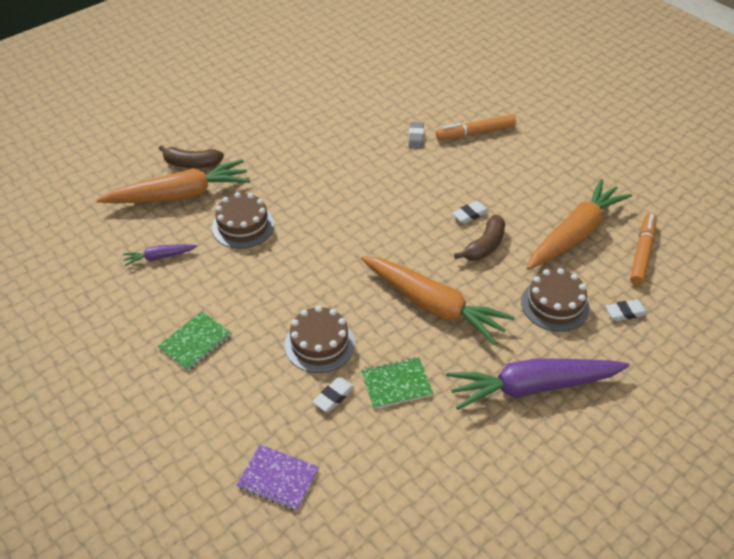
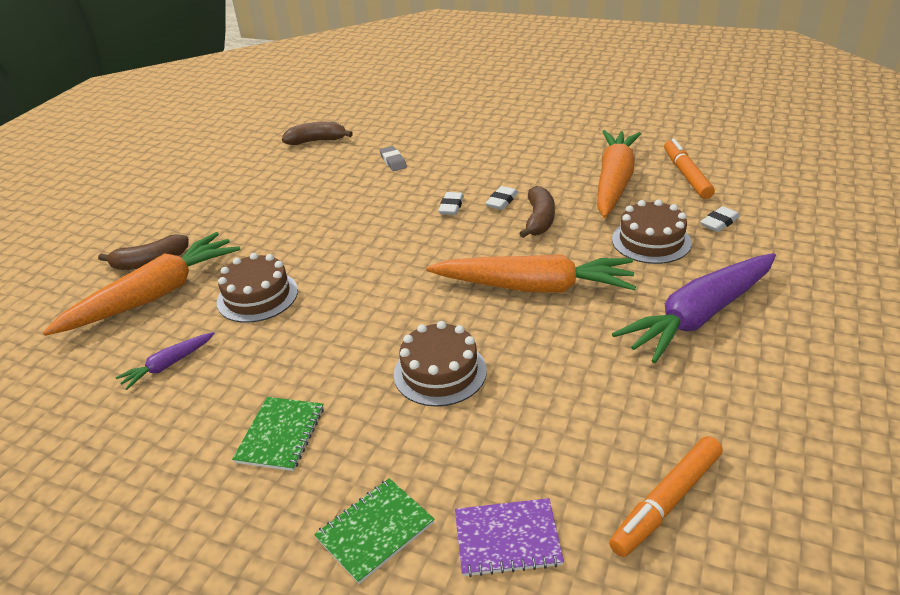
camera: 25 degrees left, 10 degrees down
(333, 396) = (500, 417): white eraser -> white eraser (451, 207)
(372, 90) = (317, 141): none -> brown banana
(396, 384) = (560, 373): green notebook -> green notebook (375, 531)
(475, 133) = (449, 140): orange marker -> orange marker (666, 502)

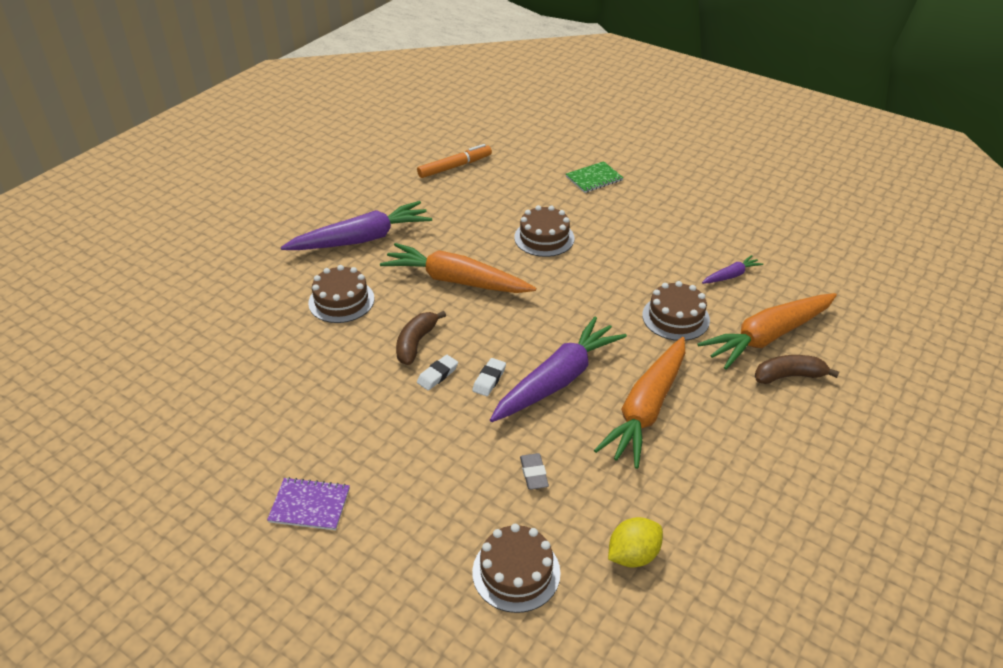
camera: 170 degrees left, 5 degrees up
(280, 435) = (645, 223): green notebook -> none
(317, 141) = (633, 555): brown banana -> yellow lemon
(385, 218) = (558, 380): none -> purple carrot
(393, 123) = (516, 572): none -> brown cake
(507, 538) = (533, 167): purple notebook -> purple notebook (309, 505)
(614, 182) = (316, 374): orange carrot -> orange carrot (646, 409)
(686, 175) = (243, 366): orange marker -> none
(719, 222) = (273, 306): white eraser -> none

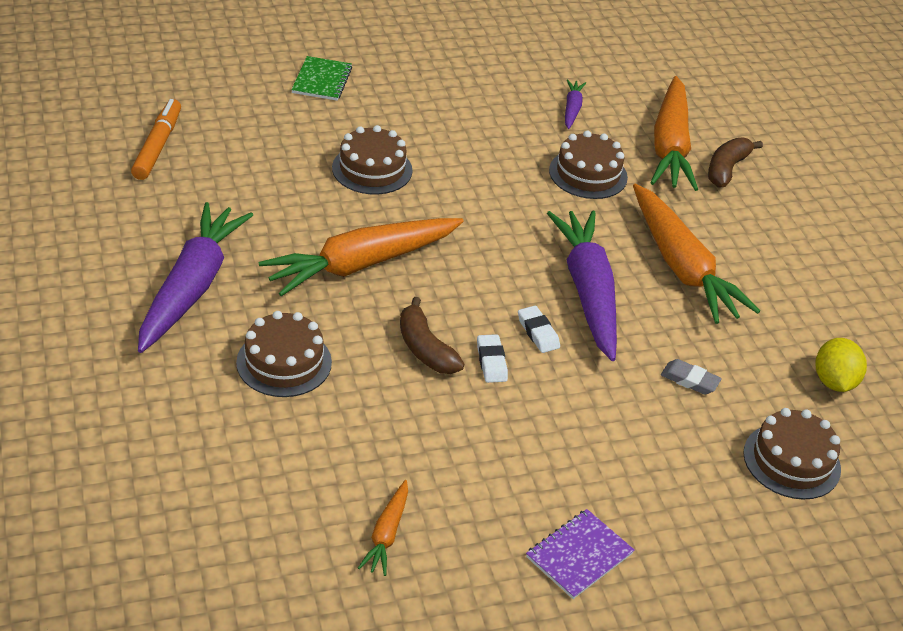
camera: 55 degrees left, 0 degrees up
(248, 413) = (386, 534): none -> orange carrot

